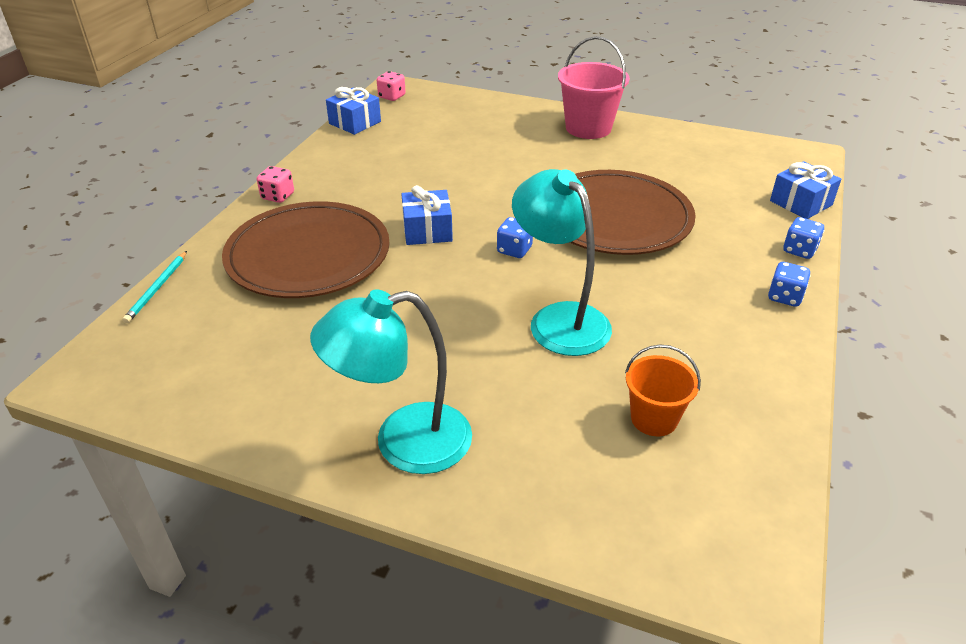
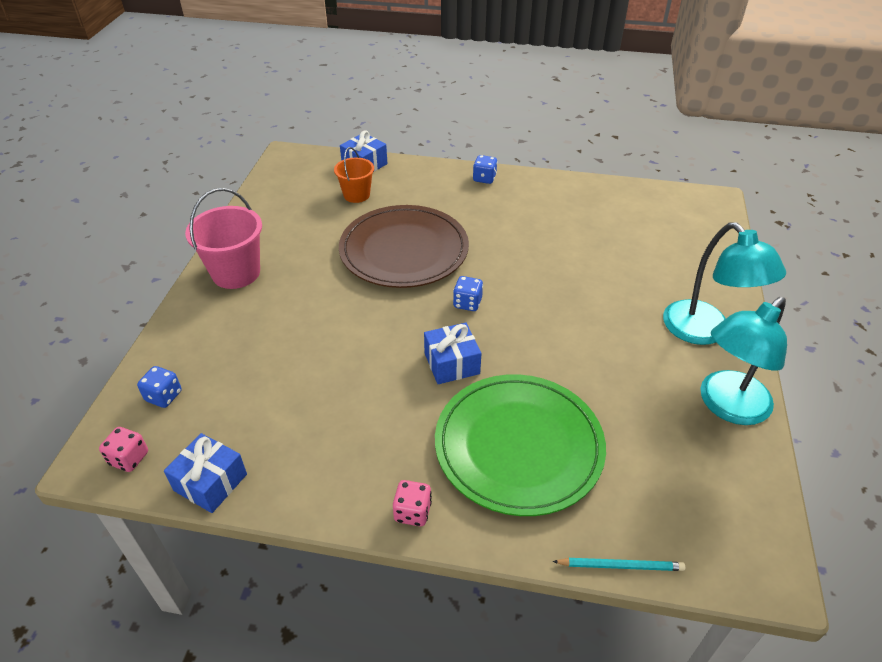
camera: 100 degrees left, 5 degrees up
(308, 255) = (518, 446): brown plate -> green plate
(559, 319) = (547, 272): turquoise lamp -> turquoise lamp (727, 406)
(654, 419) = (623, 229): orange bucket -> orange bucket (356, 195)
(799, 250) = (428, 169): blue dice -> blue dice (164, 396)

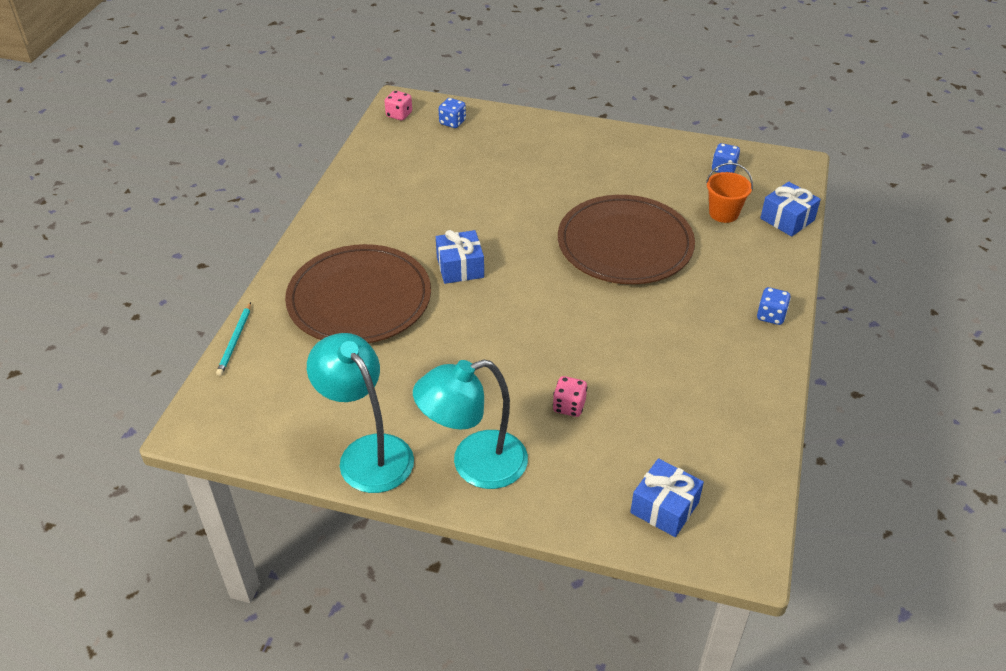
camera: 95 degrees right, 0 degrees up
(210, 482) = (369, 149): blue gift -> blue gift (664, 507)
(236, 273) = (593, 144): pink bucket -> none
(412, 512) = (316, 238): pink dice -> pink dice (569, 406)
(467, 303) = (539, 283): blue dice -> blue dice (723, 168)
(518, 446) = (359, 299): green plate -> brown plate

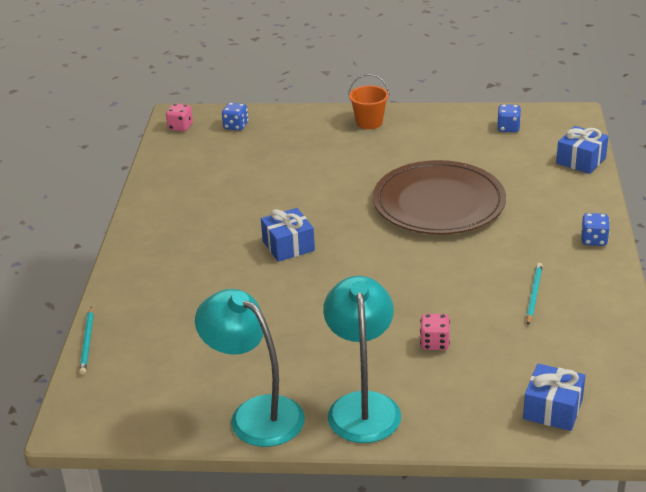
camera: 10 degrees left, 10 degrees down
(359, 299) = (199, 287): brown plate -> none
(474, 464) = (363, 406): turquoise lamp -> turquoise lamp turned 120 degrees clockwise
(688, 369) = (534, 294): none -> turquoise pencil
(723, 213) = (521, 164): orange bucket -> orange bucket (369, 122)

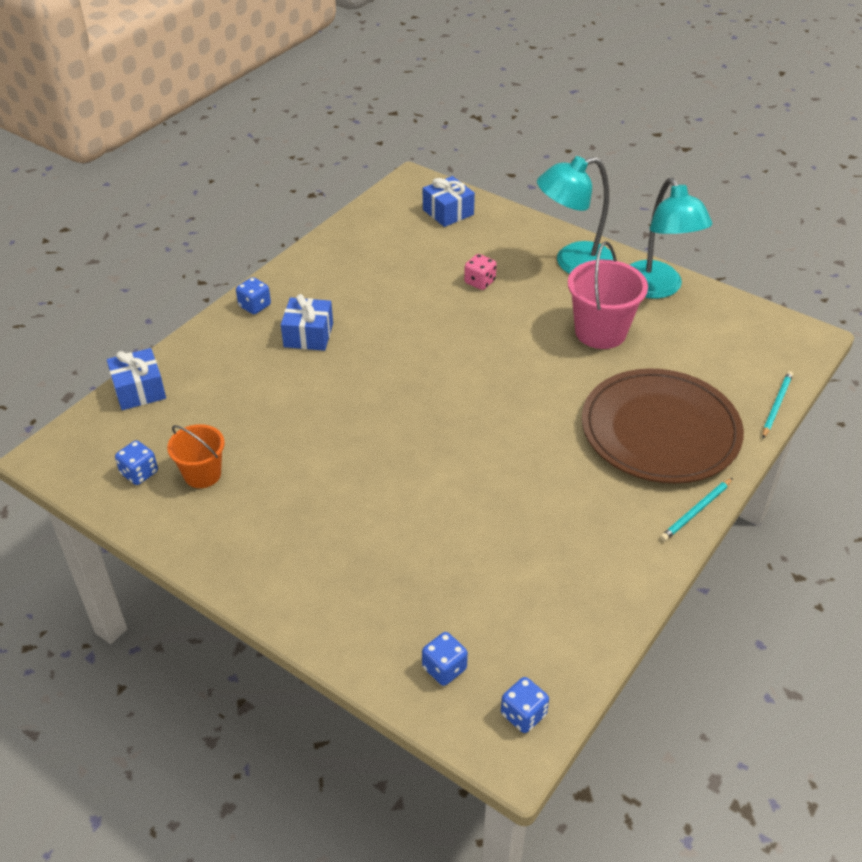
camera: 150 degrees left, 10 degrees up
(180, 127) = (523, 714): pink dice -> blue dice
(281, 343) = (600, 332): none -> pink bucket
(288, 246) = (523, 426): blue gift -> blue gift (308, 335)
(363, 406) = (573, 263): turquoise lamp -> turquoise lamp turned 45 degrees clockwise
(369, 122) = (272, 573): orange bucket -> orange bucket (202, 474)
(439, 203) = (332, 406): brown plate -> brown plate (660, 430)
(534, 294) = (363, 284): turquoise pencil -> turquoise pencil (696, 511)

